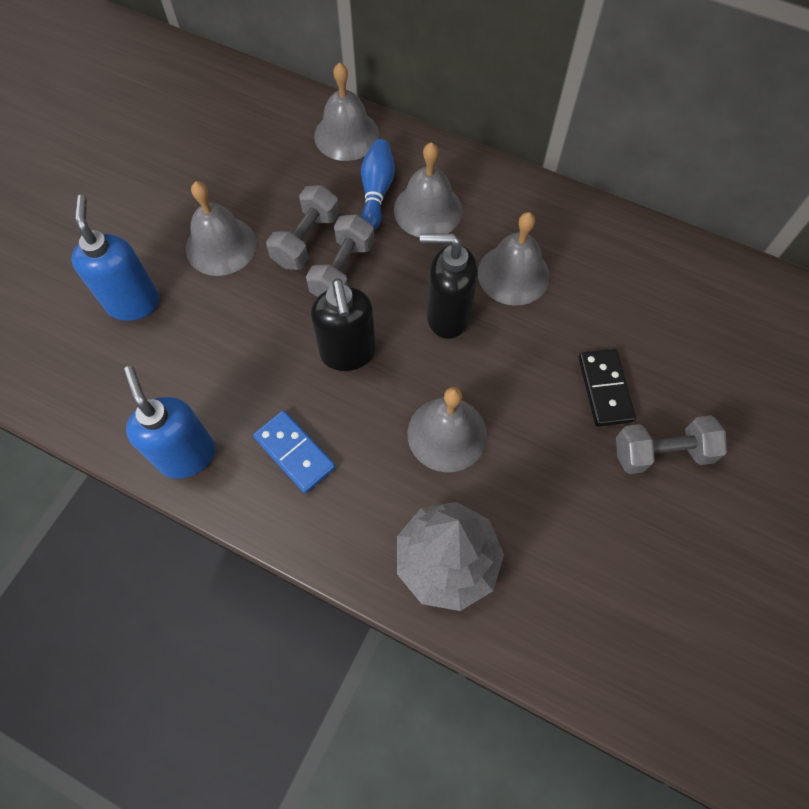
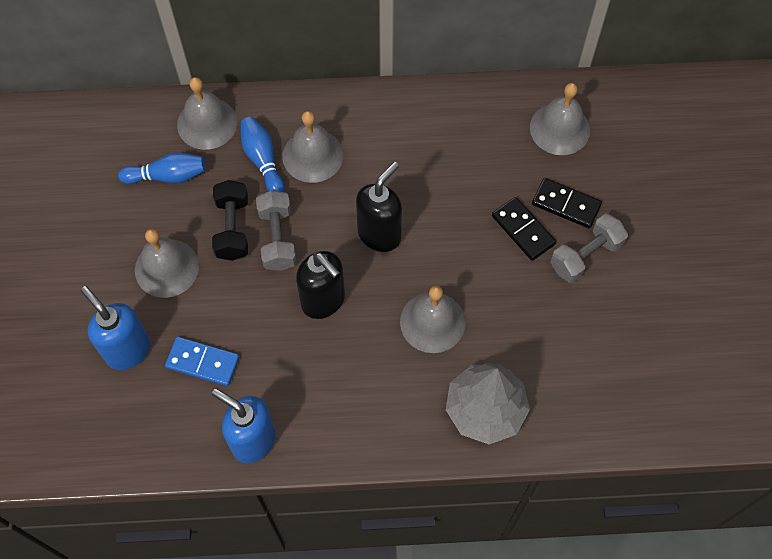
camera: 30 degrees left, 0 degrees up
(279, 164) = (167, 176): none -> blue bowling pin
(295, 452) = (332, 394): blue domino -> blue domino (203, 362)
(306, 240) = (232, 228): grey dumbbell -> black dumbbell
(447, 317) = (380, 234): black soap dispenser -> black soap dispenser turned 150 degrees clockwise
(513, 274) = (409, 175): grey bell -> grey bell (559, 129)
(670, 386) = (566, 204): none -> black domino

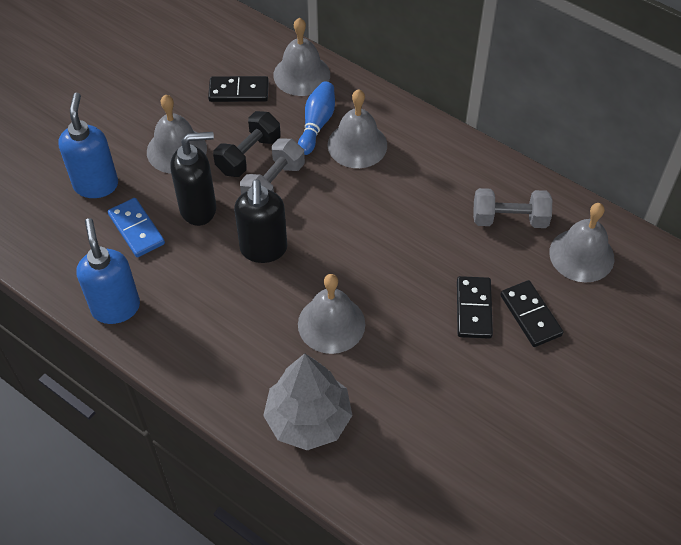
camera: 40 degrees right, 10 degrees down
(167, 176) = (239, 91): blue bowling pin -> black domino
(380, 234) = (353, 233): black soap dispenser -> black soap dispenser (199, 209)
(585, 256) = (509, 366): grey dumbbell -> grey dumbbell (509, 219)

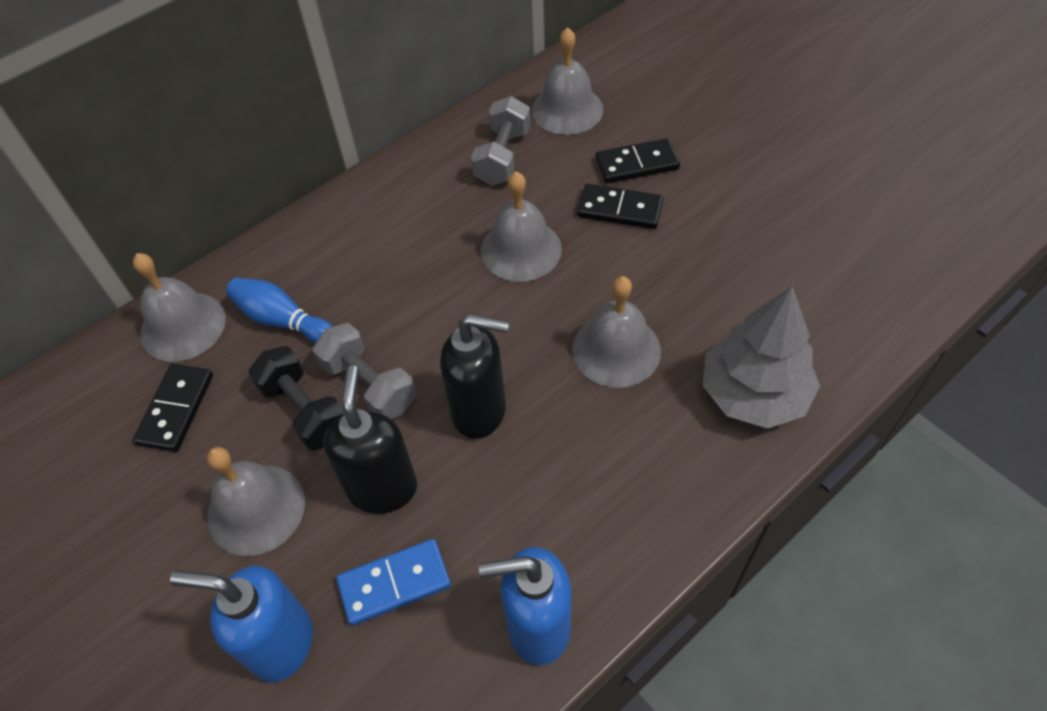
camera: 75 degrees left, 0 degrees up
(357, 145) = (337, 281): grey bell -> grey bell (521, 249)

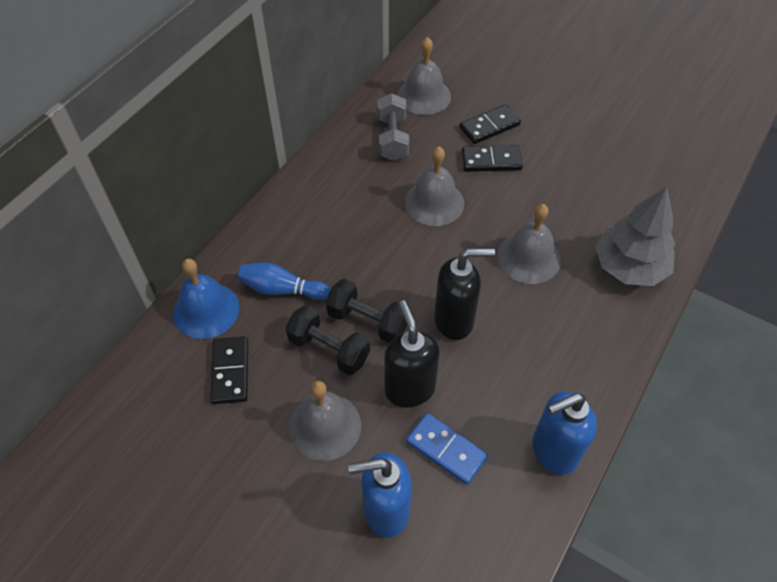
camera: 20 degrees left, 0 degrees up
(183, 326) = (206, 310): grey bell -> blue bell
(369, 385) = (368, 321): grey dumbbell -> black dumbbell
(394, 583) = (446, 449): blue domino -> blue domino turned 75 degrees clockwise

